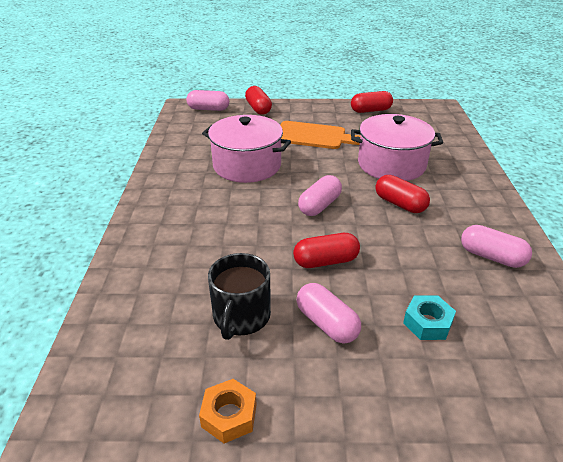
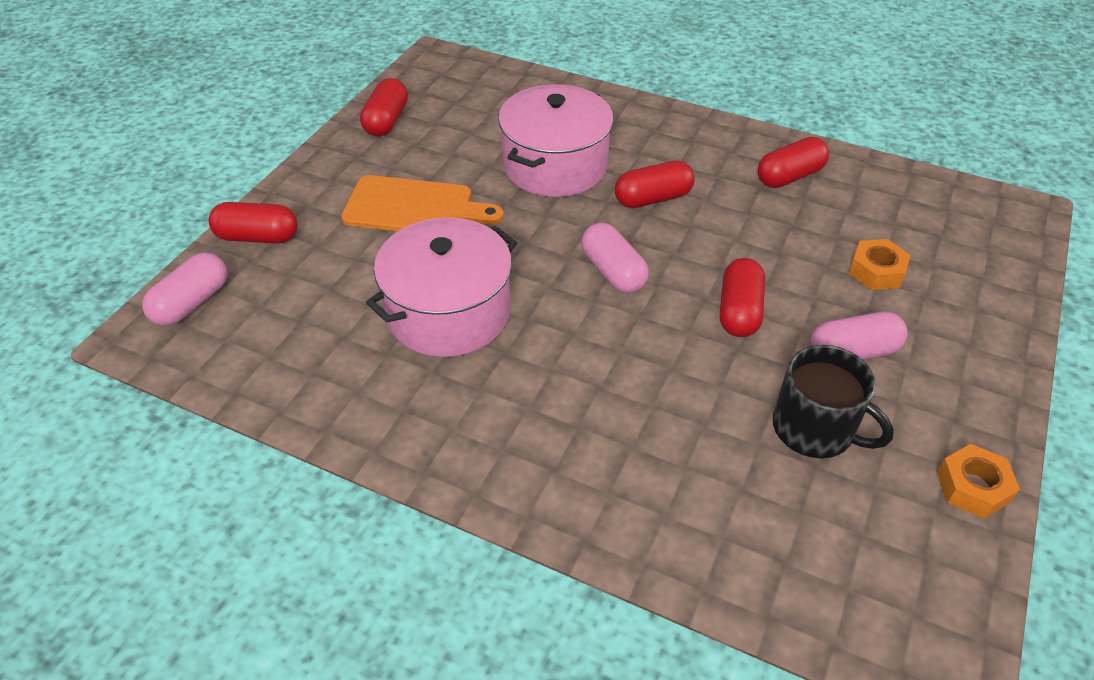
camera: 65 degrees left, 10 degrees up
(313, 136) = (415, 207): orange cutting board -> orange cutting board turned 60 degrees clockwise
(427, 323) = (876, 271): turquoise nut -> orange nut
(491, 257) = (789, 176): pink capsule -> red capsule

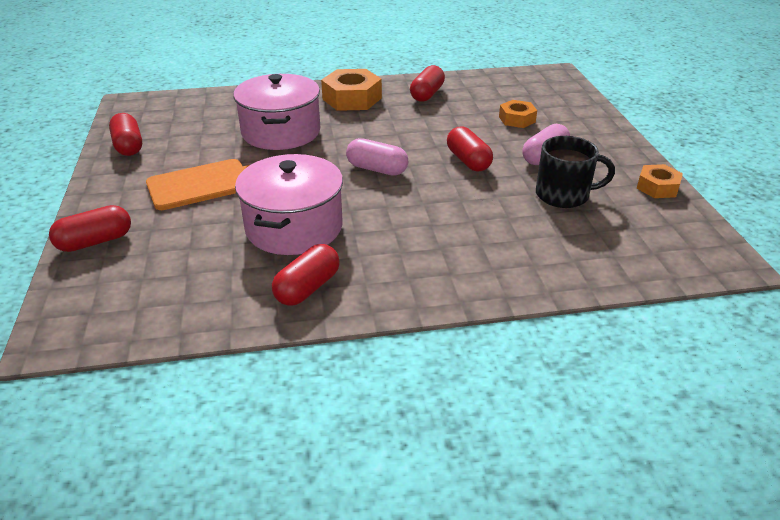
camera: 35 degrees left, 10 degrees down
(192, 303) = (81, 299): pink capsule -> none
(653, 198) = (361, 128): red capsule -> red capsule (307, 288)
(685, 146) = (352, 98): none -> orange nut

